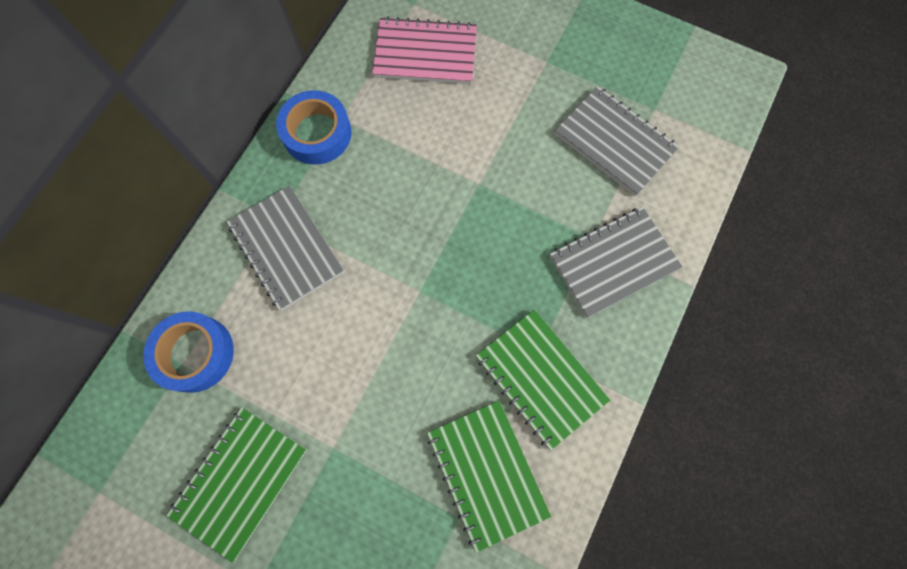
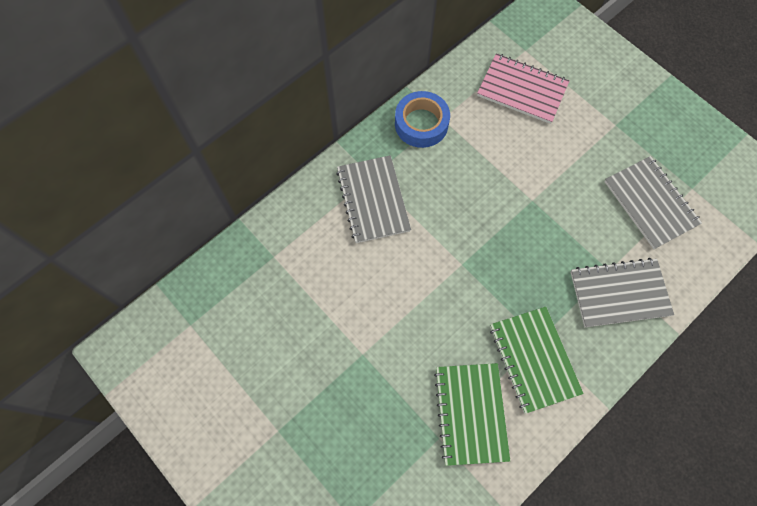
camera: 20 degrees right, 5 degrees down
(195, 353) = (285, 252): blue tape -> none
(240, 481) = (289, 353): green notebook -> none

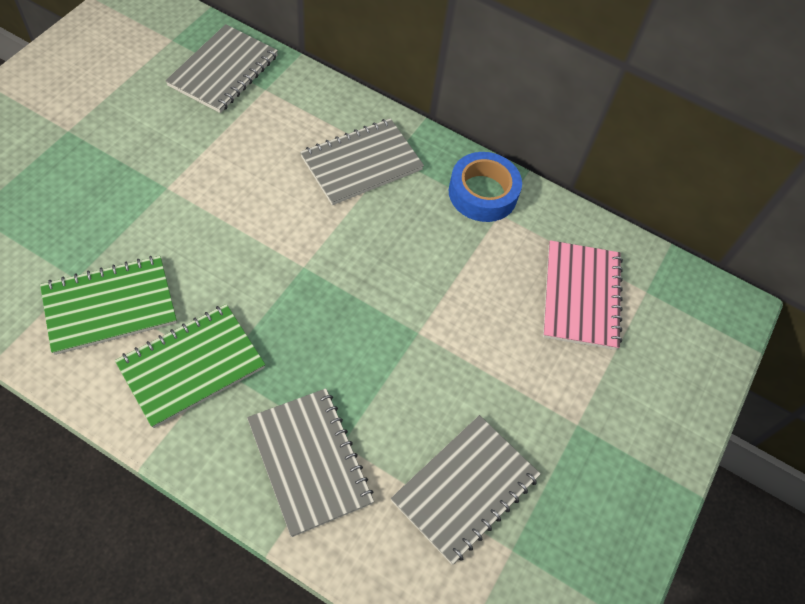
camera: 65 degrees right, 10 degrees down
(242, 286) = (223, 71): none -> grey notebook

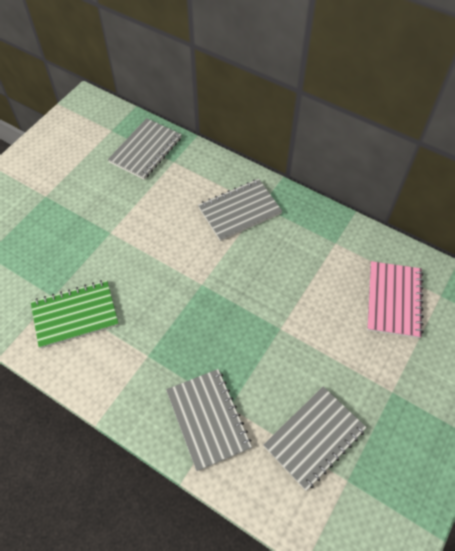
camera: 10 degrees right, 0 degrees up
(192, 366) = (129, 354): green notebook -> none
(482, 193) = (323, 229): blue tape -> none

